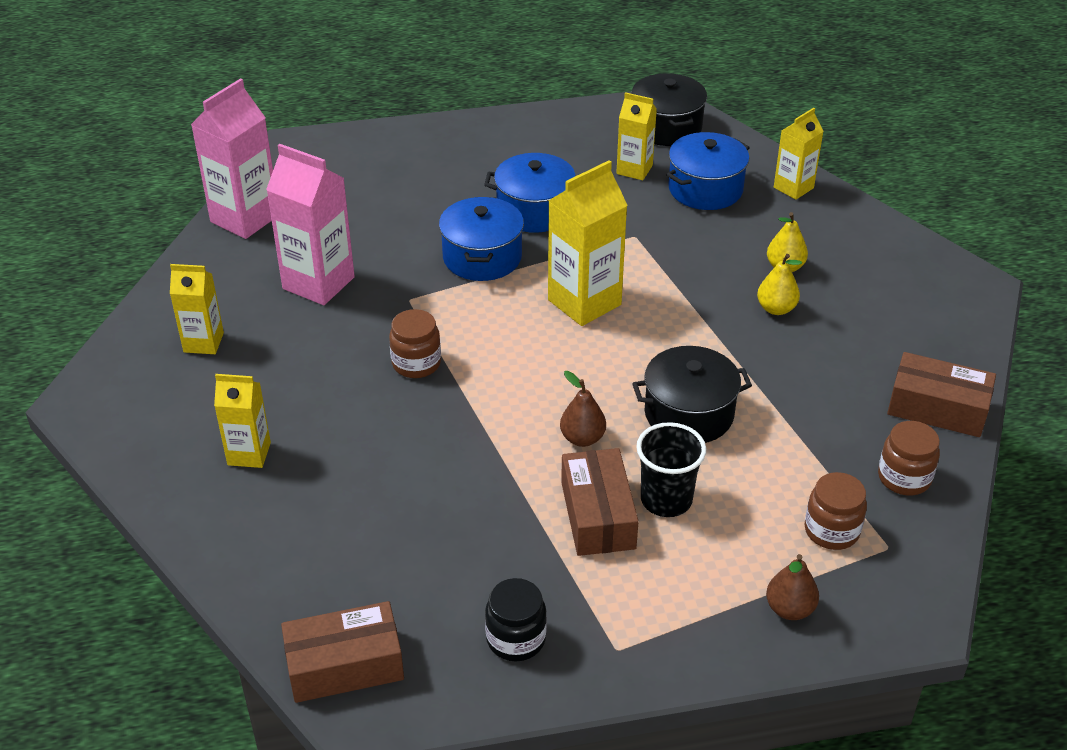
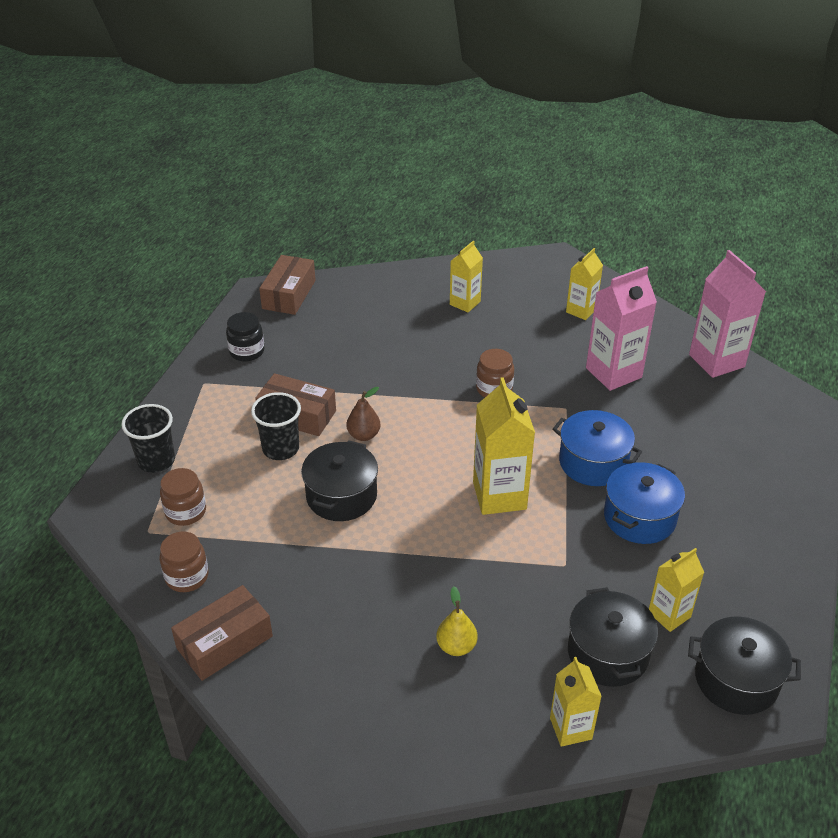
camera: 120 degrees right, 0 degrees up
(705, 189) = (608, 653): blue pot -> black pot
(776, 309) = (409, 608): yellow pear -> none
(789, 609) = (156, 461): brown pear -> black cup

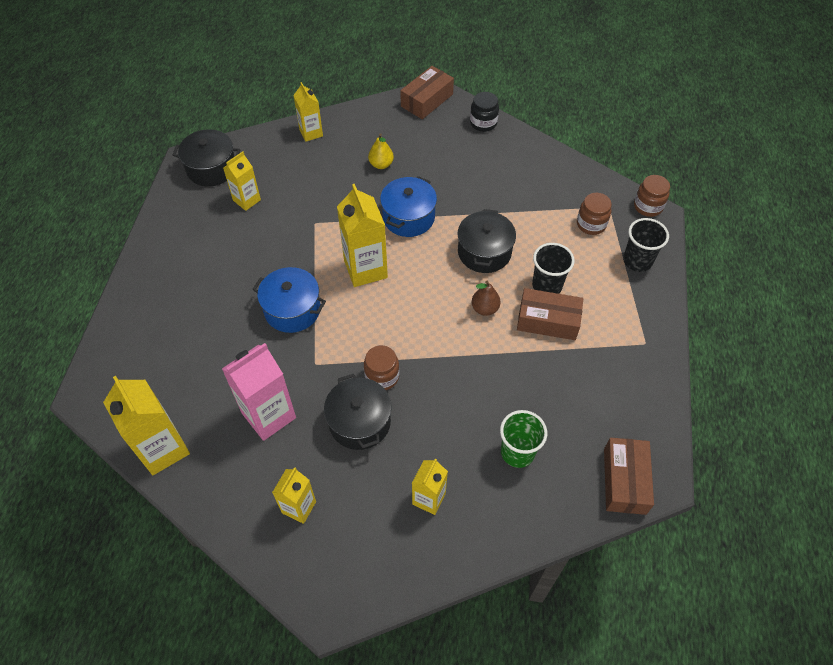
camera: 170 degrees right, 15 degrees up
(187, 576) = (564, 182): brown jar -> brown jar (648, 206)
(224, 642) = (521, 149): brown box -> brown box (427, 100)
(247, 351) = (627, 388): black jar -> black jar (483, 123)
(375, 321) = (517, 452): none -> green cup
(608, 653) = (288, 173): black pot -> black pot (359, 422)
(639, 517) = (259, 266): blue pot -> blue pot (408, 217)
(716, 361) = (163, 449): pink carton -> yellow carton

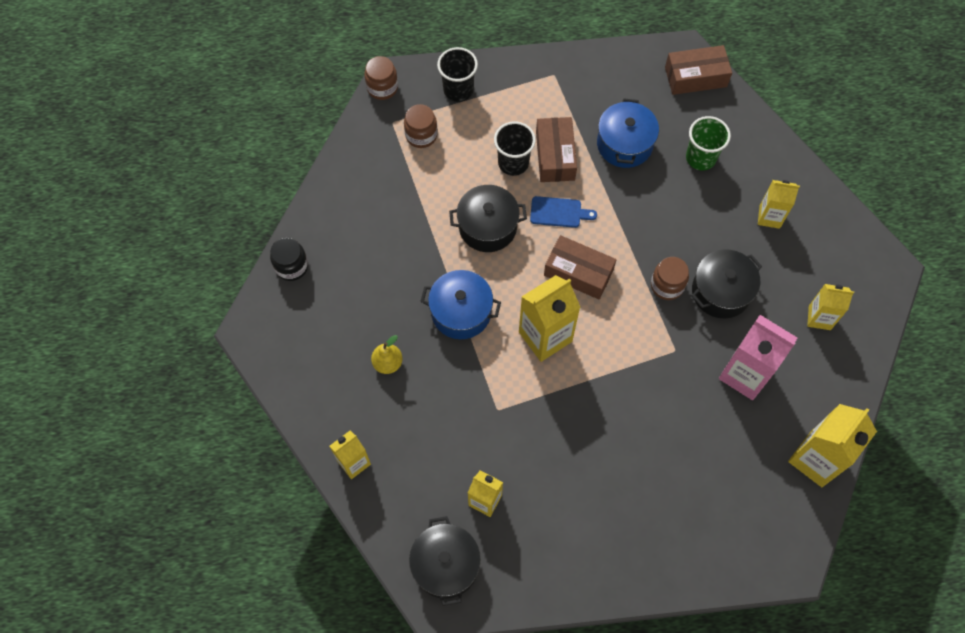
camera: 105 degrees left, 10 degrees up
(292, 309) = (620, 394): blue pot -> blue pot (624, 144)
(427, 100) = (264, 339): brown box -> brown box (578, 272)
(485, 308) = (558, 212): brown pear -> blue cutting board

